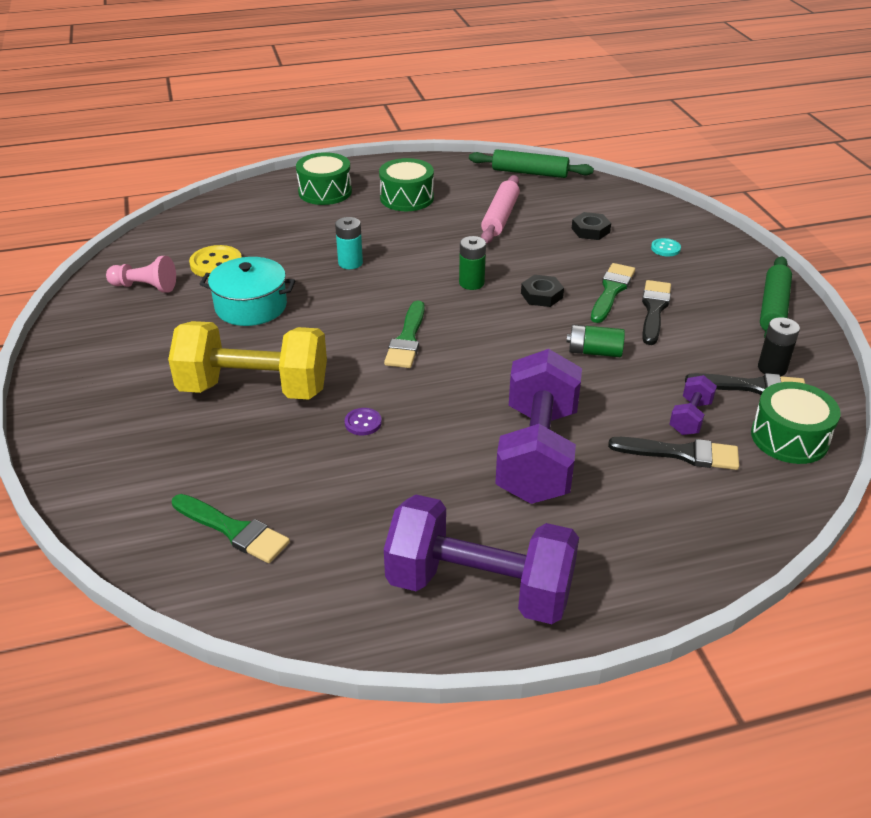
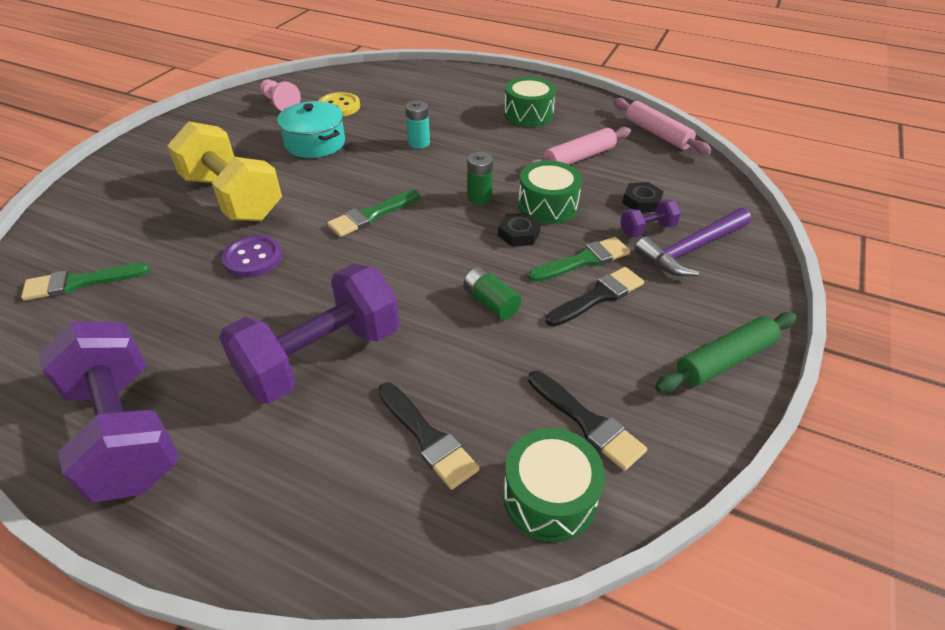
camera: 40 degrees right, 5 degrees up
(233, 530) = (80, 282): green brush -> green brush turned 90 degrees clockwise
(325, 192) = (478, 87): green drum -> green drum (547, 206)
(363, 423) = (253, 258): purple button -> purple button, size x1.73
(529, 173) = (657, 134): green rolling pin -> pink rolling pin
(665, 248) = (691, 249): turquoise button -> purple hammer
(690, 417) = (485, 411): purple dumbbell -> purple dumbbell (647, 229)
(772, 368) = (634, 417): black battery -> none

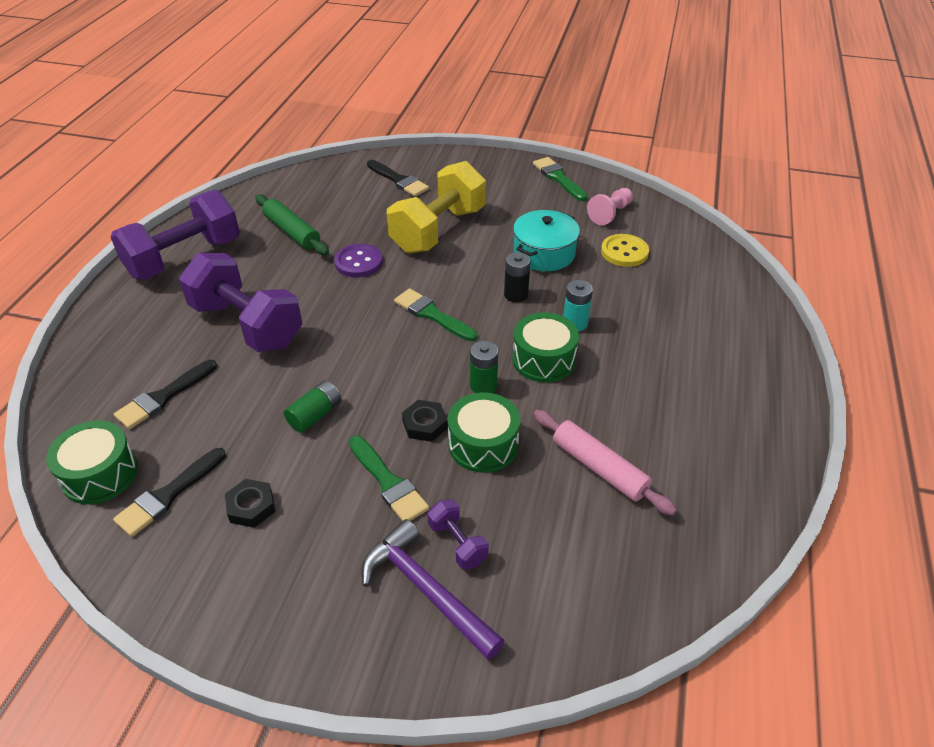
camera: 80 degrees right, 0 degrees up
(80, 282) = (321, 195): green brush -> green brush (558, 178)
(366, 165) = (516, 295): none -> black battery
(528, 114) = (689, 409): green drum -> green drum (543, 359)
(598, 296) = (331, 497): black brush -> black brush (399, 180)
(641, 202) = (517, 537): black nut -> black nut (251, 507)
(657, 134) = (706, 559): pink rolling pin -> none
(725, 360) = (238, 611): green rolling pin -> green rolling pin (292, 232)

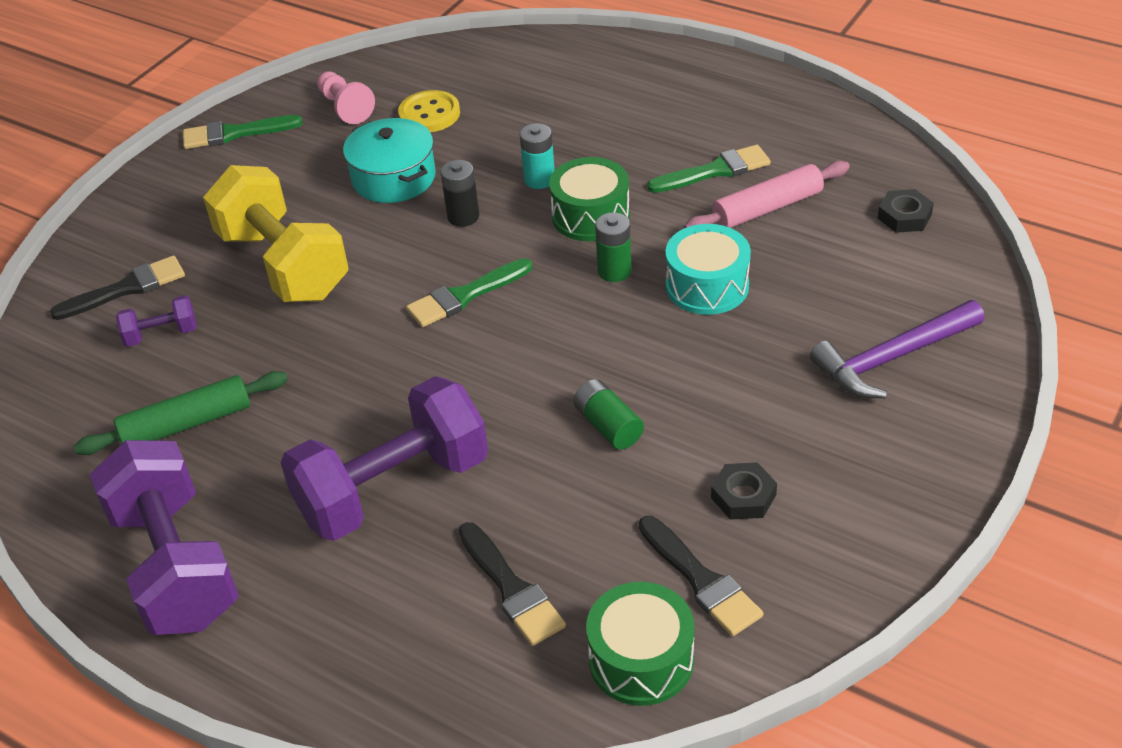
camera: 70 degrees left, 0 degrees up
(358, 262) = (311, 355): purple button -> none
(388, 482) = (740, 370): green brush -> green brush (715, 171)
(425, 424) = (660, 329): black nut -> black nut (904, 216)
(457, 543) = (838, 327): purple dumbbell -> purple dumbbell (161, 334)
(483, 444) = (707, 286): green drum -> turquoise drum

